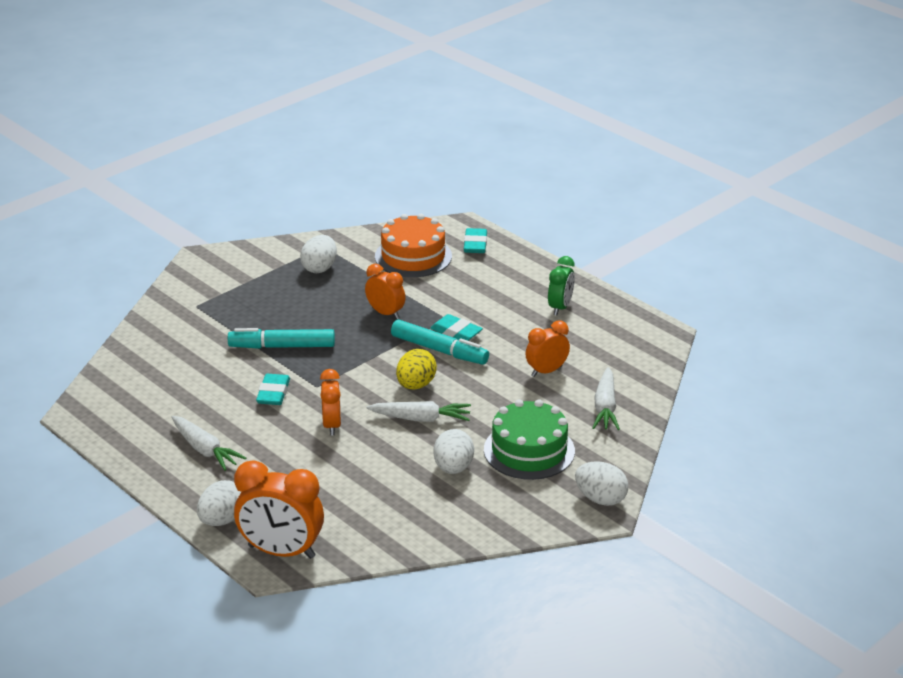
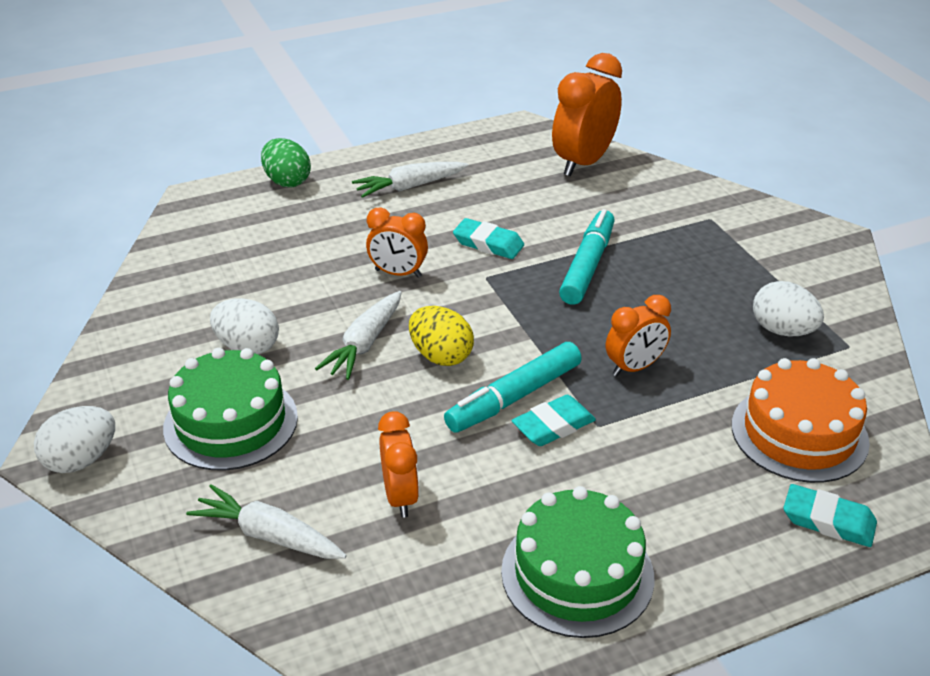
camera: 110 degrees right, 5 degrees up
(222, 520) = (287, 181): white egg -> green egg
(281, 552) = (210, 206): orange clock -> orange clock (583, 162)
(560, 307) = (577, 574): green clock -> green cake

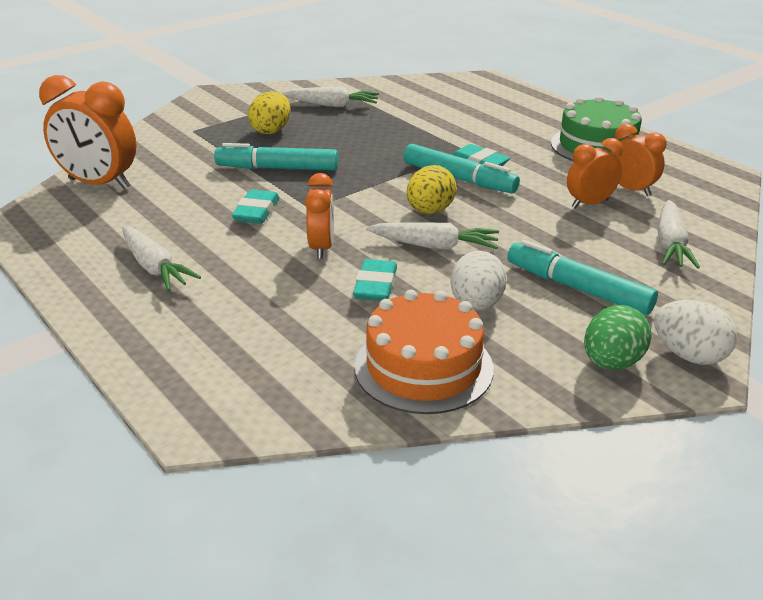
camera: 105 degrees left, 5 degrees down
(231, 422) = (577, 288): green cake -> turquoise marker
(287, 181) = (149, 355): green egg -> green egg (611, 362)
(634, 367) = (399, 144): orange clock -> orange clock (631, 190)
(699, 271) = (271, 130): none -> yellow egg
(782, 330) = (332, 105): white egg -> white carrot
(799, 433) = (432, 99): orange cake -> orange cake (423, 367)
(828, 520) = (498, 93): turquoise eraser -> turquoise eraser (375, 286)

